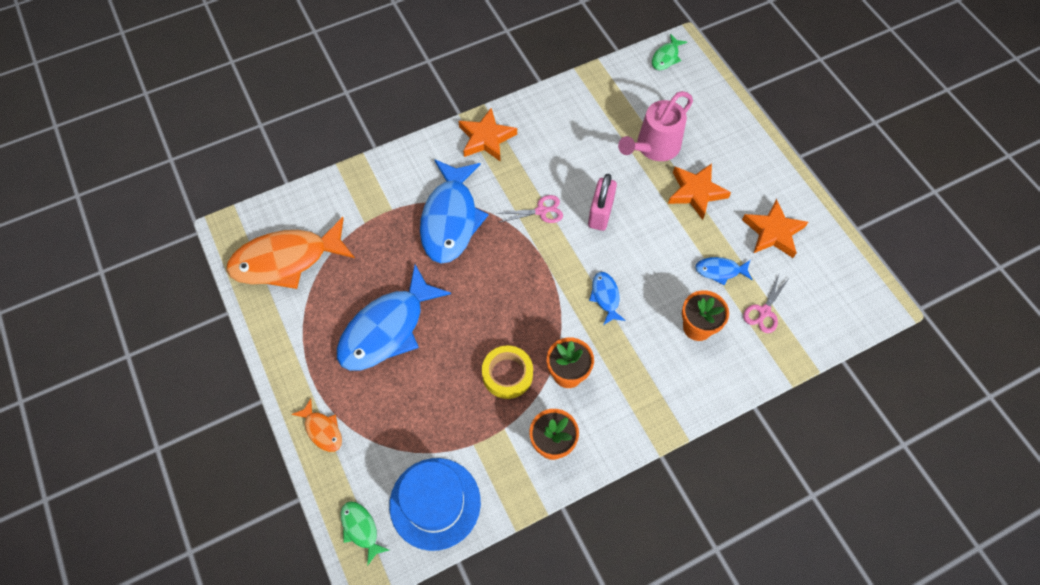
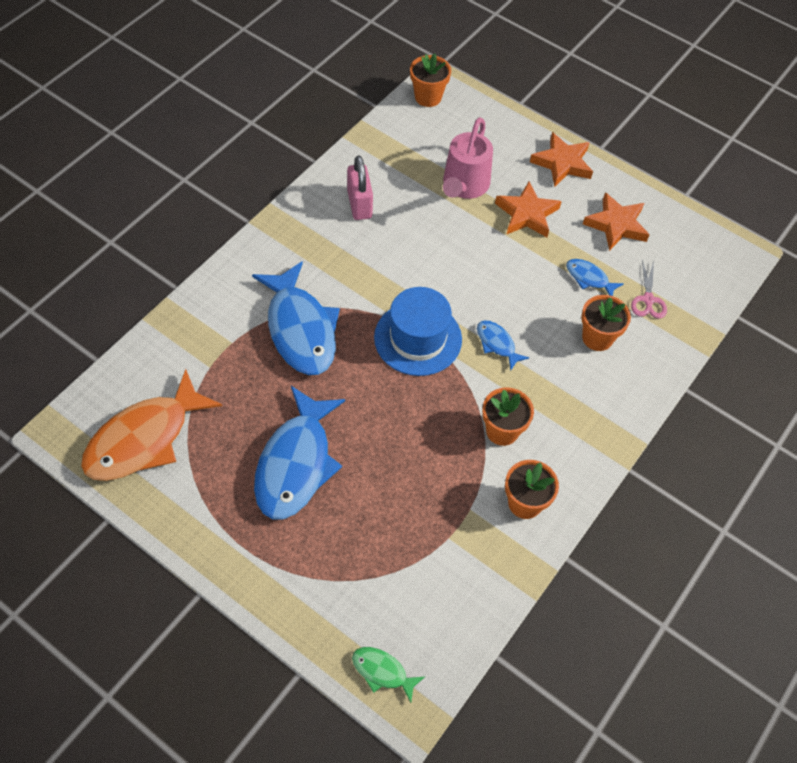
camera: 30 degrees left, 5 degrees down
(322, 430) = (285, 593): orange fish -> none
(435, 503) = (443, 611): blue hat -> blue hat (418, 338)
(486, 138) = (292, 236): orange star -> orange star (562, 163)
(507, 374) = (444, 456): yellow tape -> none
(541, 211) = (389, 286): pink scissors -> none
(600, 213) = (448, 267): pink padlock -> pink padlock (359, 204)
(666, 57) = (428, 97): green fish -> orange flower pot
(720, 271) = (589, 278): blue fish -> blue fish turned 60 degrees clockwise

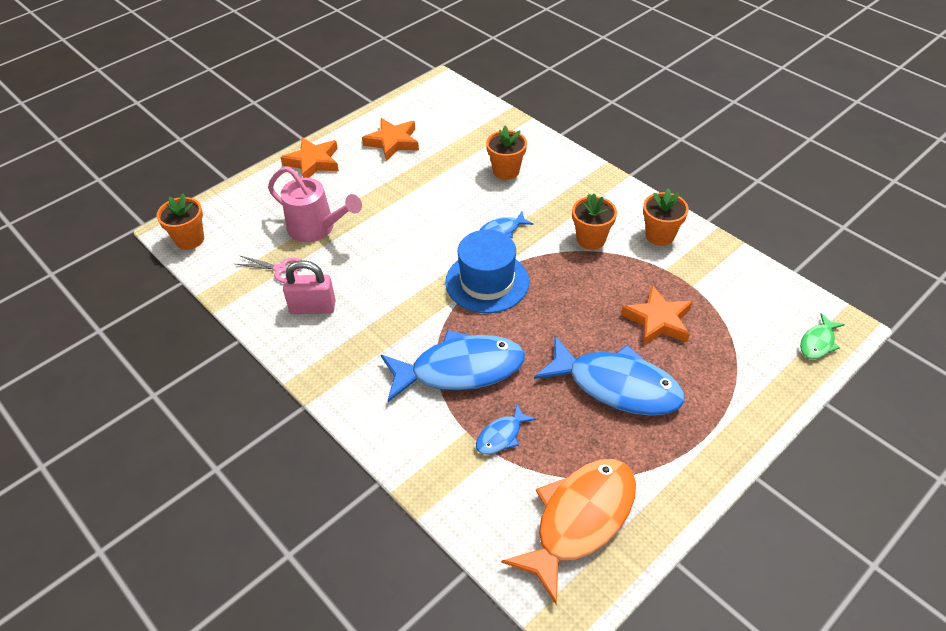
camera: 75 degrees left, 10 degrees down
(144, 439) = (580, 520): orange fish -> orange fish turned 105 degrees counterclockwise
(527, 214) = (364, 192): orange star -> orange star (658, 320)
(589, 278) = (444, 166): blue fish -> blue fish (501, 436)
(648, 300) = (474, 138): pink scissors -> pink scissors (281, 269)

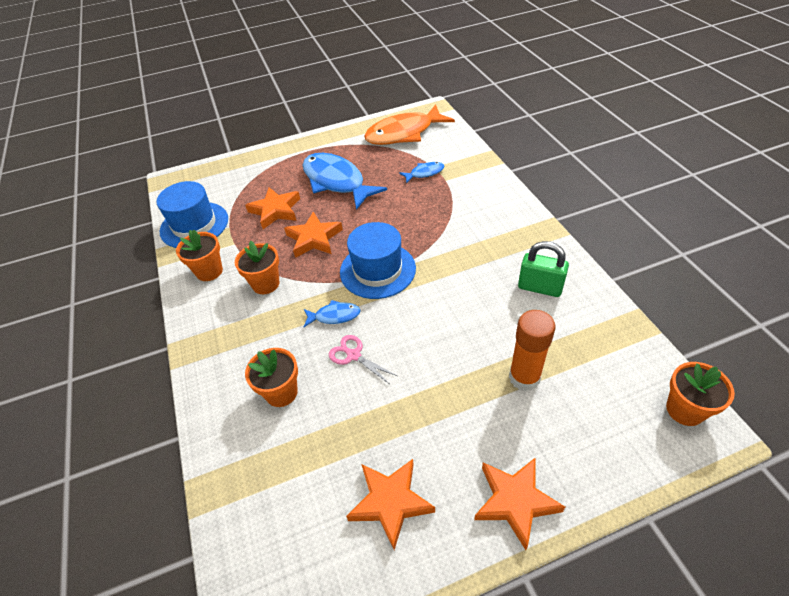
camera: 155 degrees left, 0 degrees up
(281, 269) = (569, 336): pink scissors -> pink scissors (353, 355)
(313, 307) = (540, 287): pink padlock -> green padlock
(317, 228) = (524, 377): pink watering can -> orange glue stick
(460, 369) = (432, 212): blue fish -> none
(581, 298) = (314, 238): none -> orange star
(735, 277) = (194, 225): none -> blue hat
(818, 342) = (196, 176): green fish -> none

